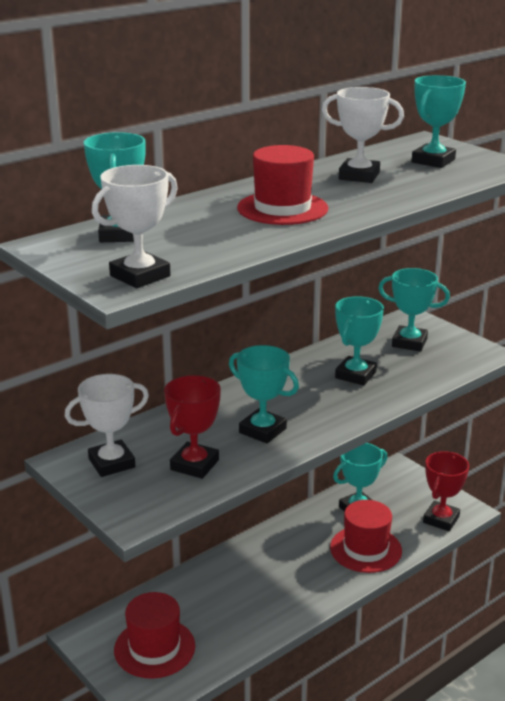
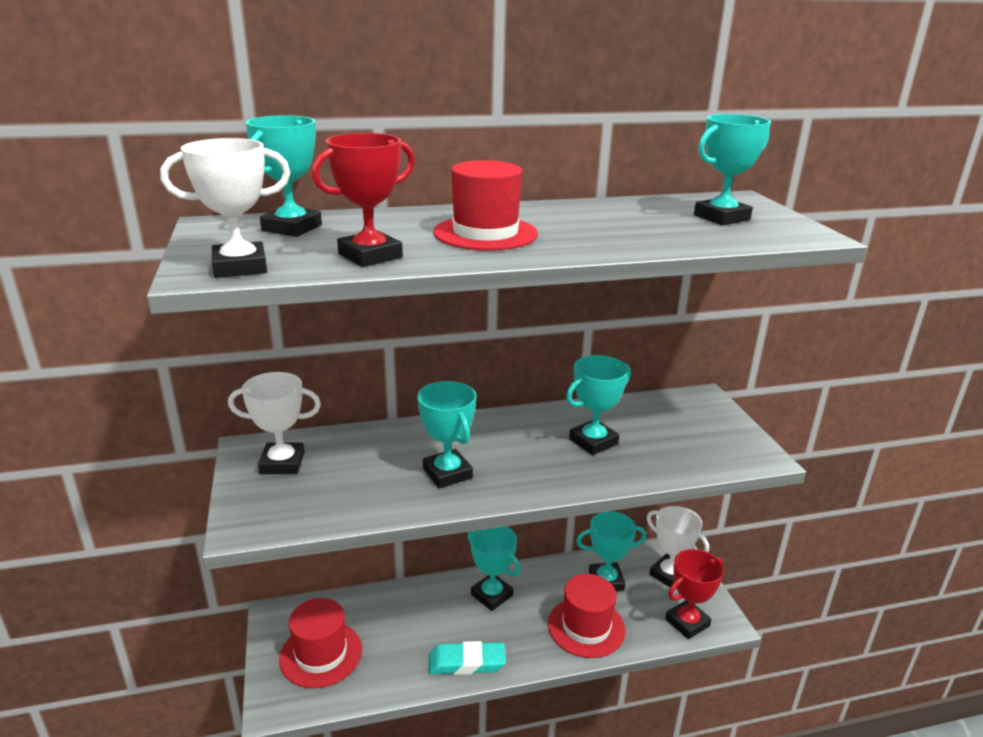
camera: 25 degrees right, 0 degrees up
(194, 465) = (351, 489): red trophy -> red trophy (370, 256)
(288, 609) = (467, 662): none -> turquoise eraser
(359, 176) = (614, 218): white trophy -> white trophy (669, 575)
(409, 342) = (681, 422): turquoise trophy -> turquoise trophy (492, 595)

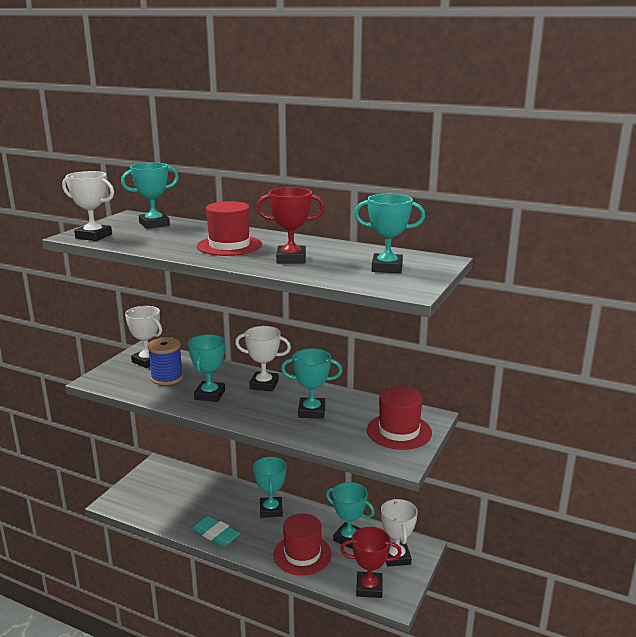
camera: 40 degrees right, 5 degrees down
(321, 654) = (155, 492): red hat -> red hat (399, 431)
(351, 475) = (167, 378): none -> blue spool
(370, 256) = (151, 244): red trophy -> red trophy (291, 259)
(490, 432) = (264, 385): none -> white trophy

